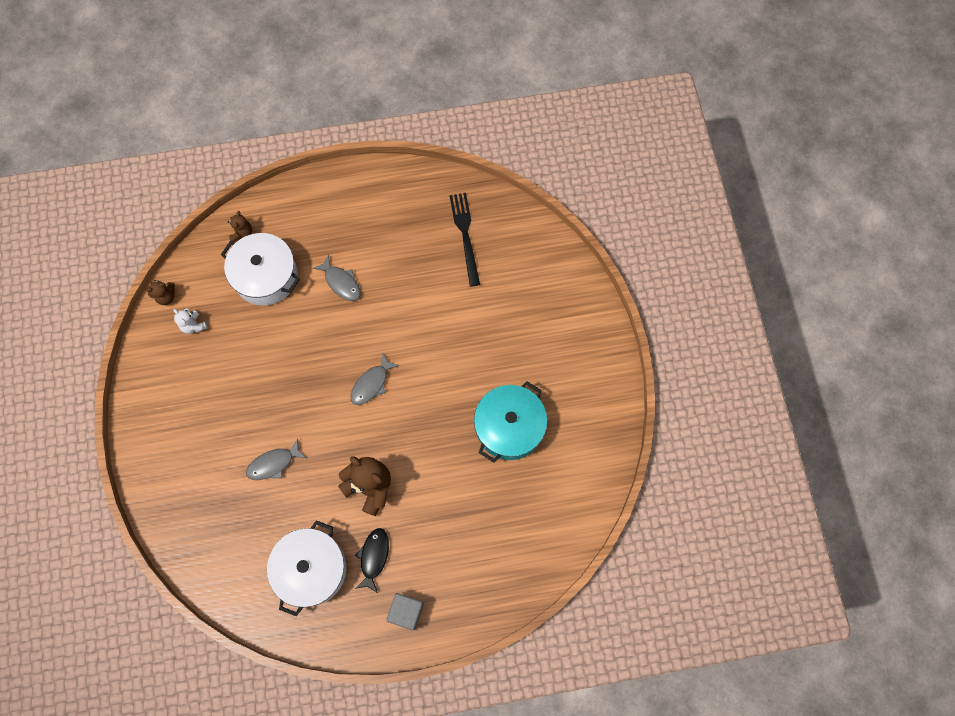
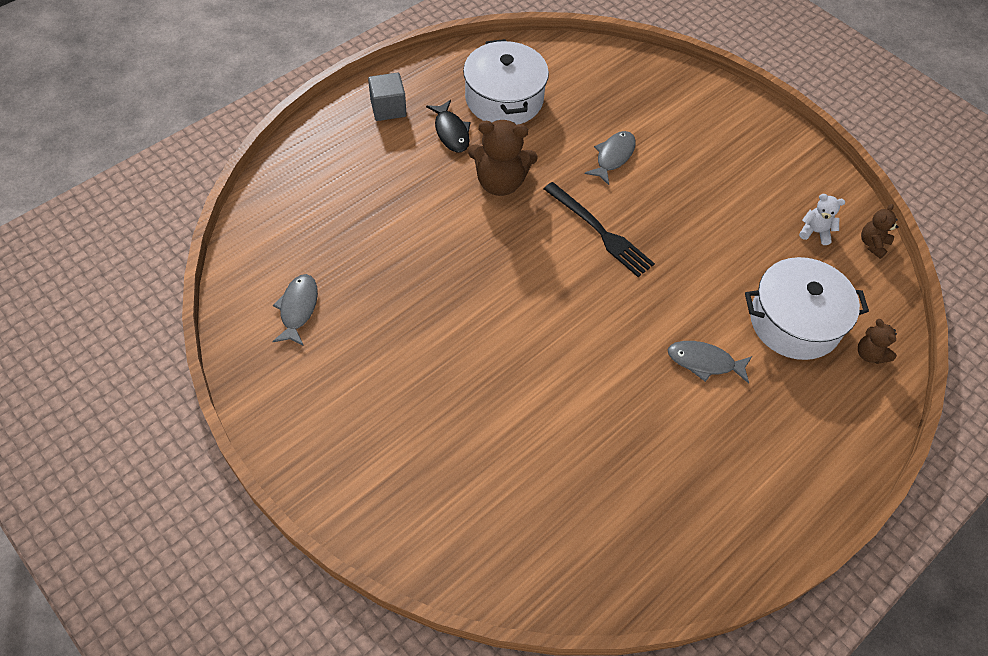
camera: 145 degrees right, 15 degrees down
(371, 384) = (575, 273): grey fish -> grey fish (298, 308)
(465, 235) = (599, 515): black fork -> black fork (600, 231)
(509, 427) = (384, 309): turquoise pot -> none

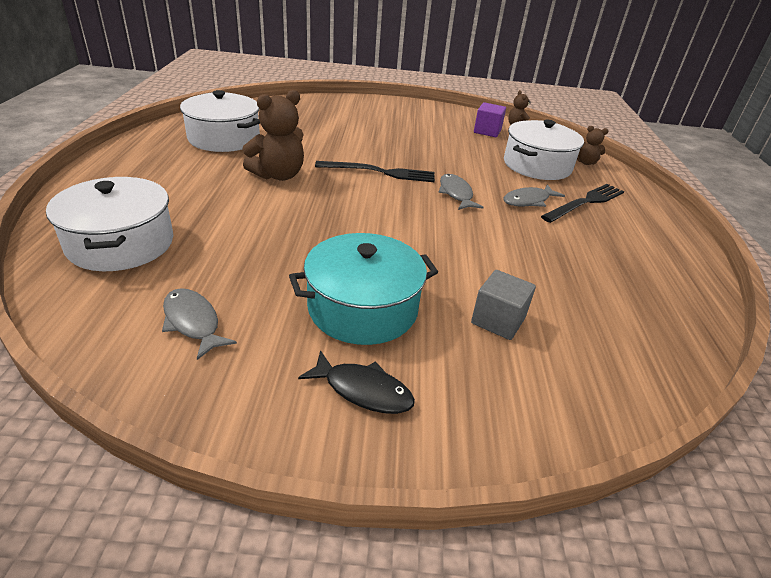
camera: 45 degrees left, 20 degrees down
(316, 200) = (121, 243): none -> white pot
(388, 108) = (129, 170): grey cube -> grey cube (498, 320)
(410, 374) = (363, 308): none -> turquoise pot
(451, 132) = (203, 165): black fish -> black fish (363, 390)
(613, 157) = (337, 140): grey fish -> grey fish (456, 194)
(768, 405) = (585, 202): none -> black fork
(815, 232) = (487, 131): white teddy bear -> purple cube

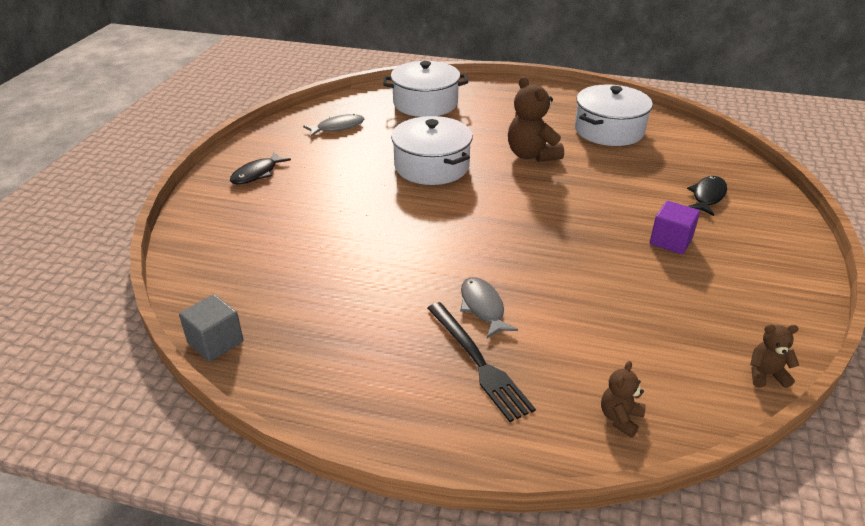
camera: 105 degrees right, 0 degrees up
(338, 117) = (707, 196): none -> black fish
(363, 308) = (328, 180): turquoise pot -> none
(380, 172) = (547, 210): black fork -> none
(456, 194) = (499, 253): grey fish -> none
(487, 131) = (720, 327): purple cube -> purple cube (671, 241)
(498, 320) = (290, 234): grey cube -> grey cube (215, 342)
(537, 165) = (594, 349): white pot -> white pot (432, 166)

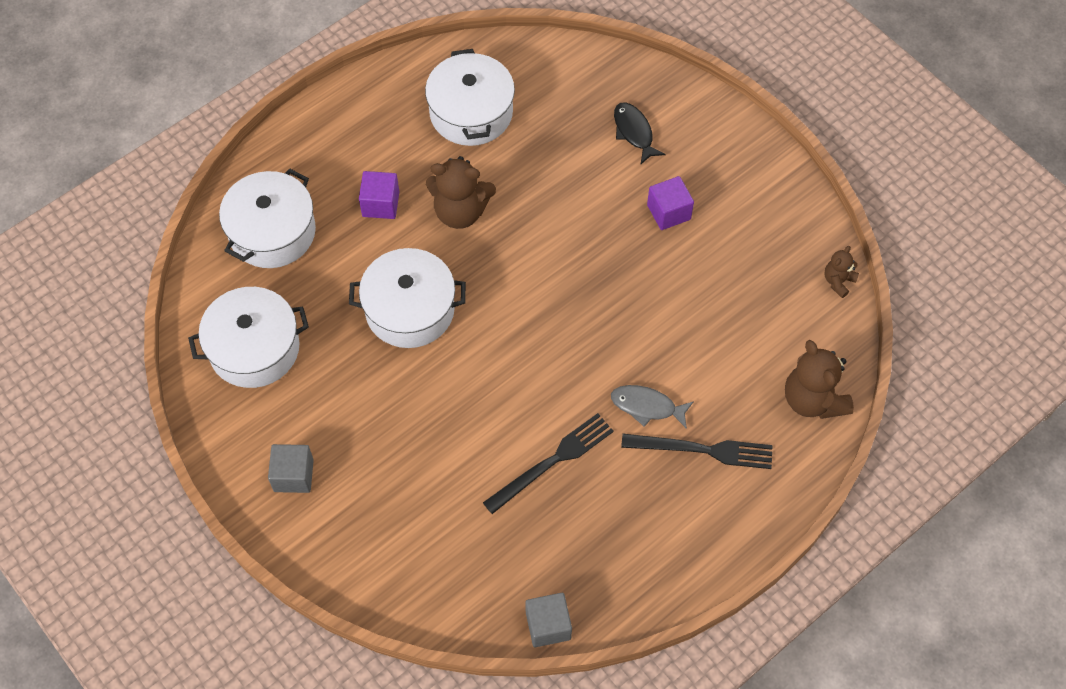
camera: 55 degrees left, 25 degrees up
(257, 174) = (293, 475): black fish -> grey cube
(338, 127) = (254, 348): grey fish -> white pot
(376, 278) = (552, 461): none -> black fork
(494, 127) = (380, 204): none -> purple cube
(620, 418) = (813, 399): brown teddy bear -> brown teddy bear, size x1.90

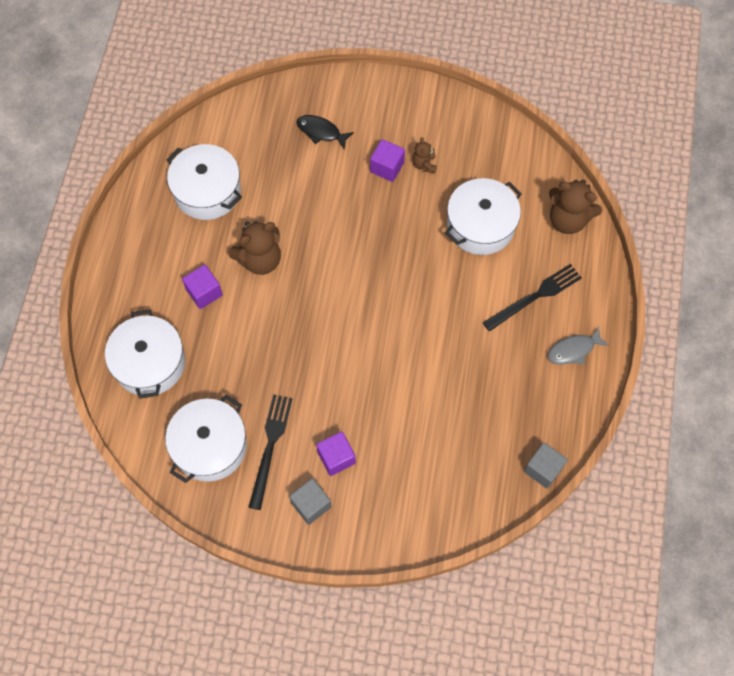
camera: 40 degrees left, 5 degrees up
(358, 451) = (336, 457): none -> purple cube
(410, 309) = (286, 345): white pot -> white pot (480, 225)
(552, 461) = (457, 371): black fork -> black fork (270, 446)
(647, 406) = (481, 295): grey fish -> grey fish (573, 350)
(838, 281) = (520, 138): brown teddy bear -> brown teddy bear (424, 164)

